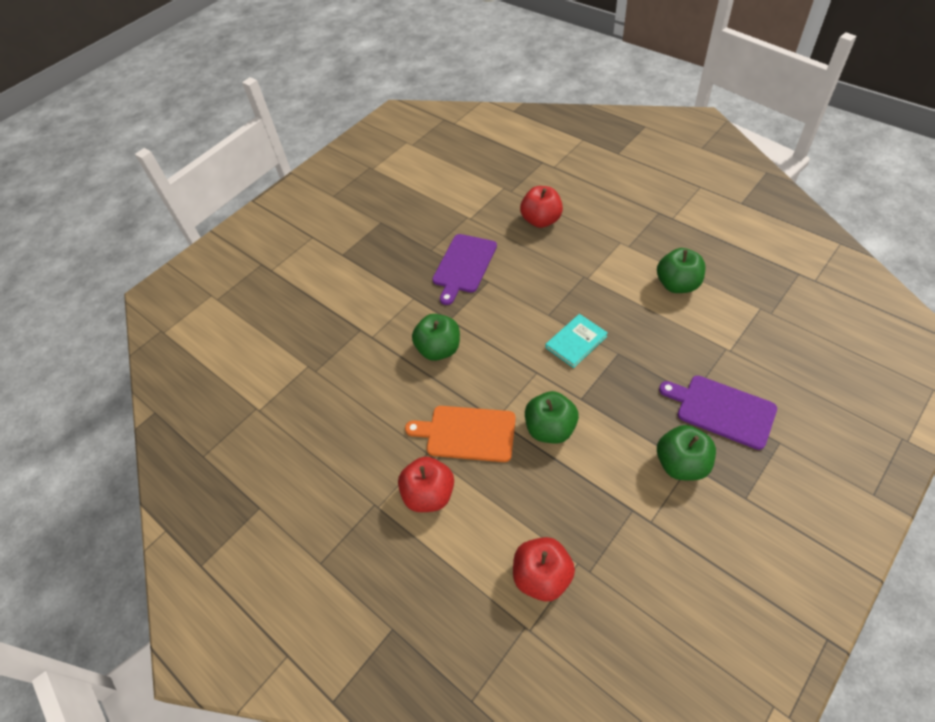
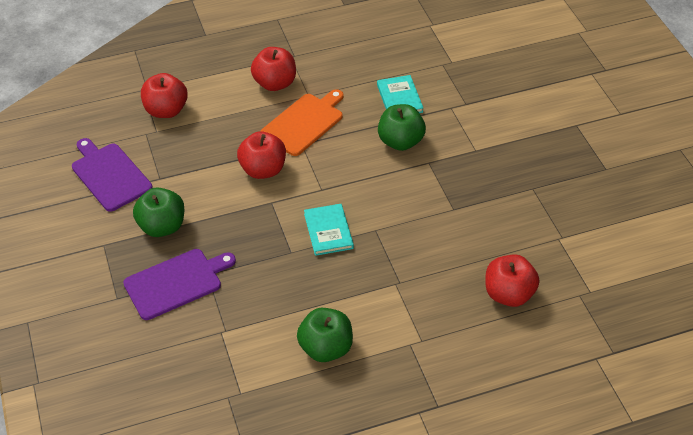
camera: 115 degrees right, 5 degrees down
(383, 378) = (399, 98): none -> turquoise book
(463, 265) = (489, 202): purple cutting board -> purple cutting board (110, 175)
(550, 429) = (263, 170): green apple -> red apple

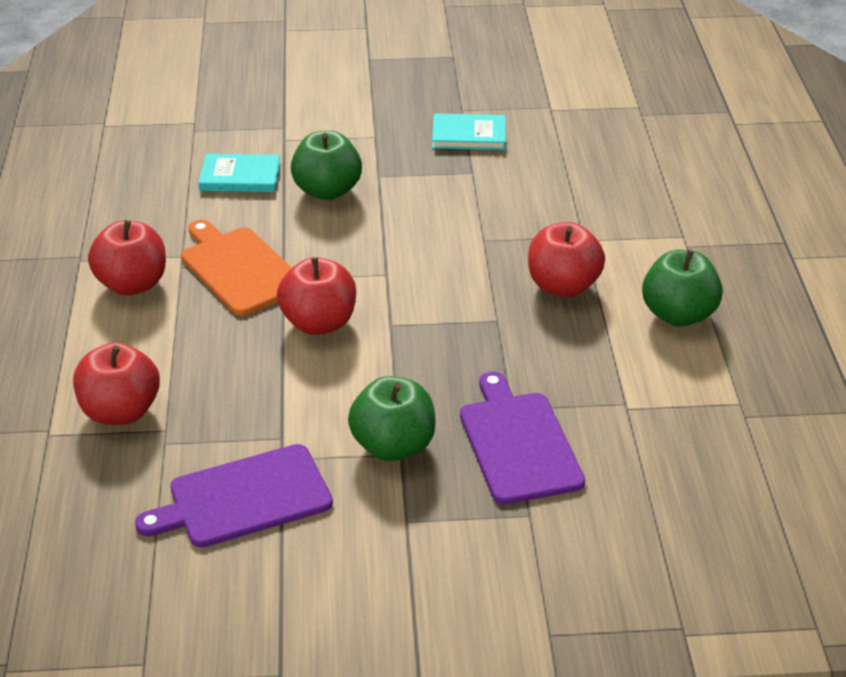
camera: 75 degrees left, 10 degrees down
(328, 231) = (470, 280): turquoise book -> turquoise book (469, 135)
(508, 294) = (627, 160): red apple -> red apple (563, 286)

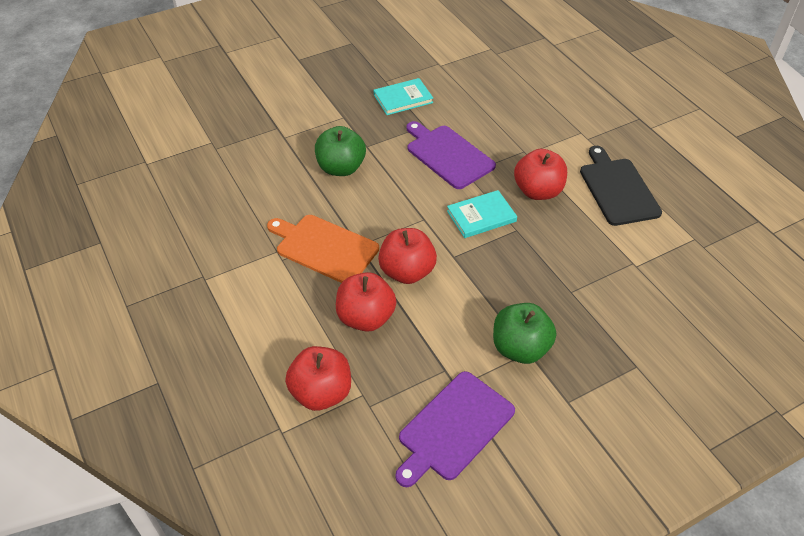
camera: 25 degrees left, 10 degrees up
(132, 284) = (257, 286): red apple -> red apple (366, 317)
(240, 176) = (274, 175): turquoise book -> turquoise book (481, 216)
(518, 443) = (593, 316): purple cutting board -> purple cutting board (448, 155)
(678, 315) = (617, 189): green apple -> black cutting board

